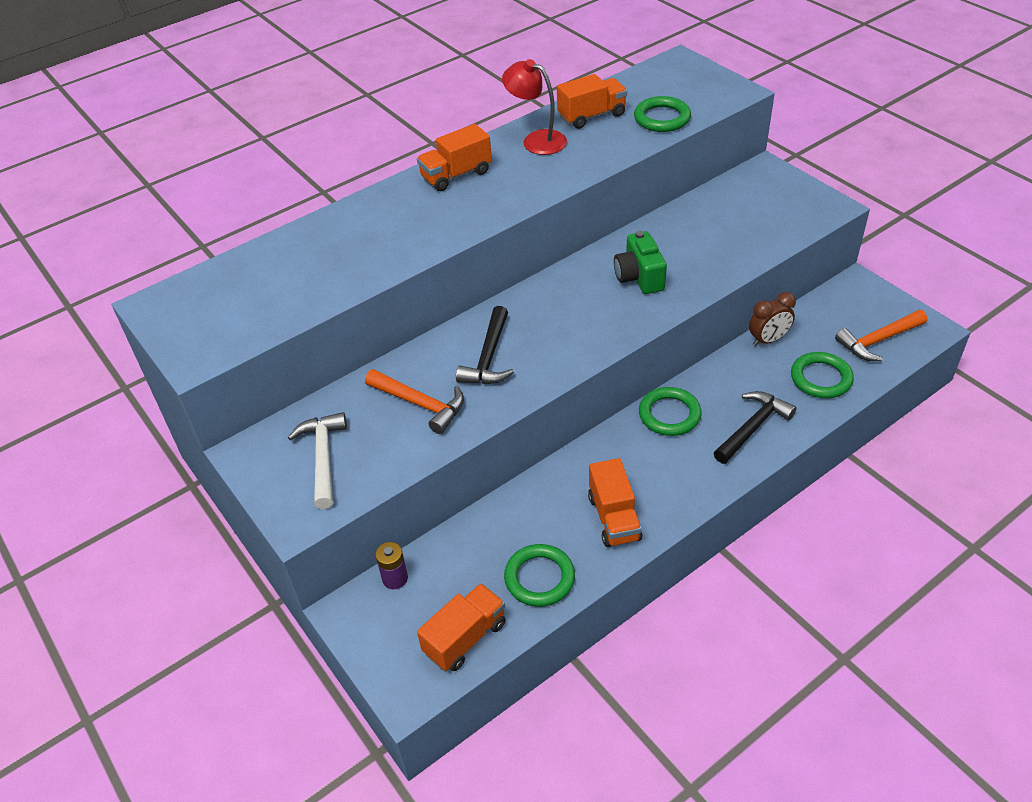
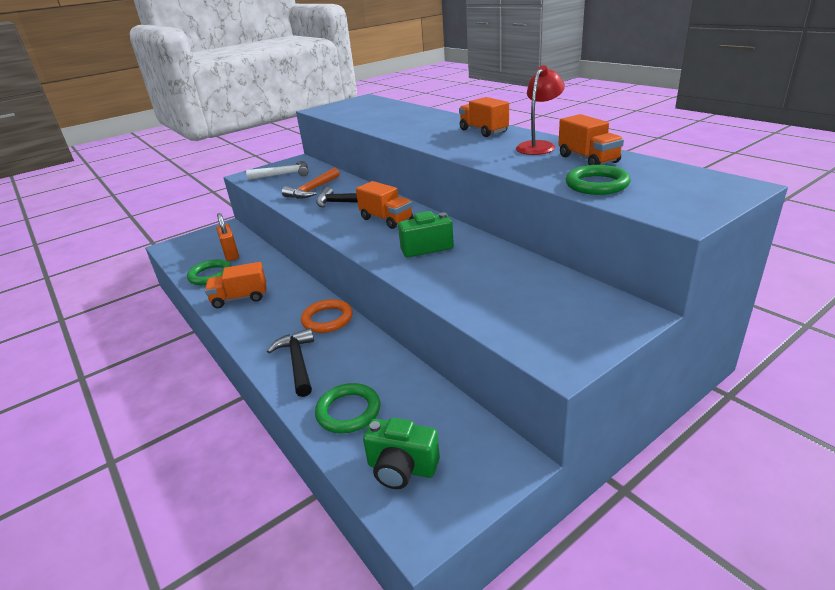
camera: 90 degrees right, 15 degrees down
(395, 578) = (238, 235): purple battery -> none
(465, 638) = (187, 257): orange truck -> orange truck (386, 219)
(469, 569) = (231, 254): none -> orange padlock
(669, 414) = (327, 319): green ring -> orange ring
(753, 428) = (298, 362): black hammer -> black hammer turned 150 degrees counterclockwise
(768, 340) = (411, 377): brown clock -> none
(878, 340) = (401, 468): orange hammer -> green camera

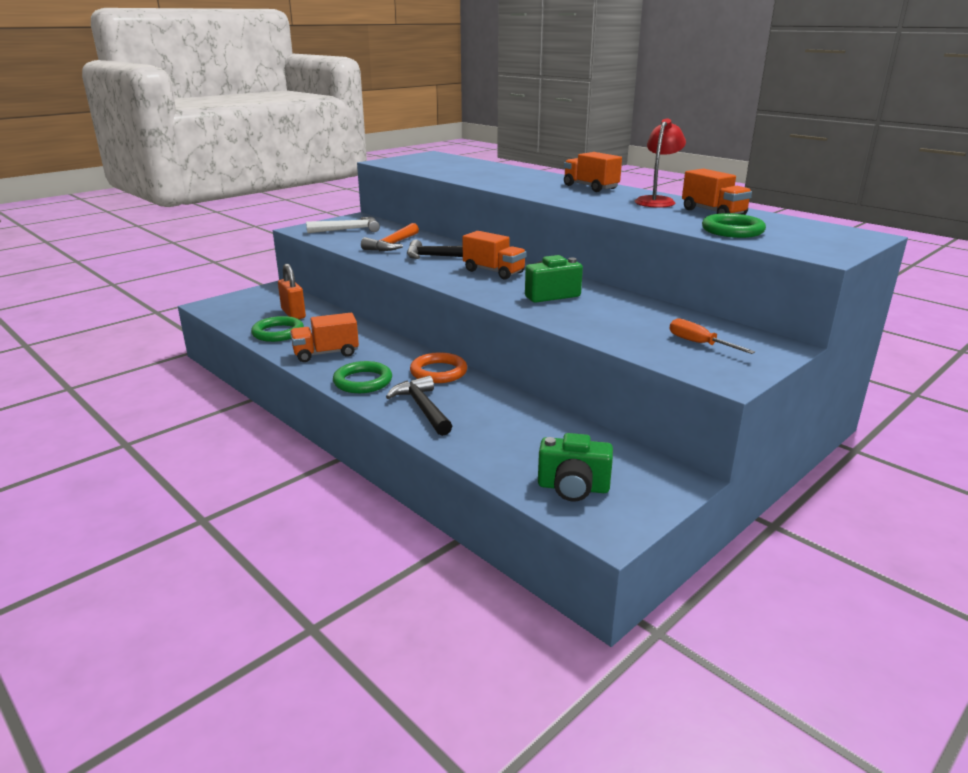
camera: 10 degrees left, 5 degrees down
(348, 411) = (497, 446): green ring -> green ring (363, 381)
(548, 310) = (699, 343): none -> orange screwdriver

